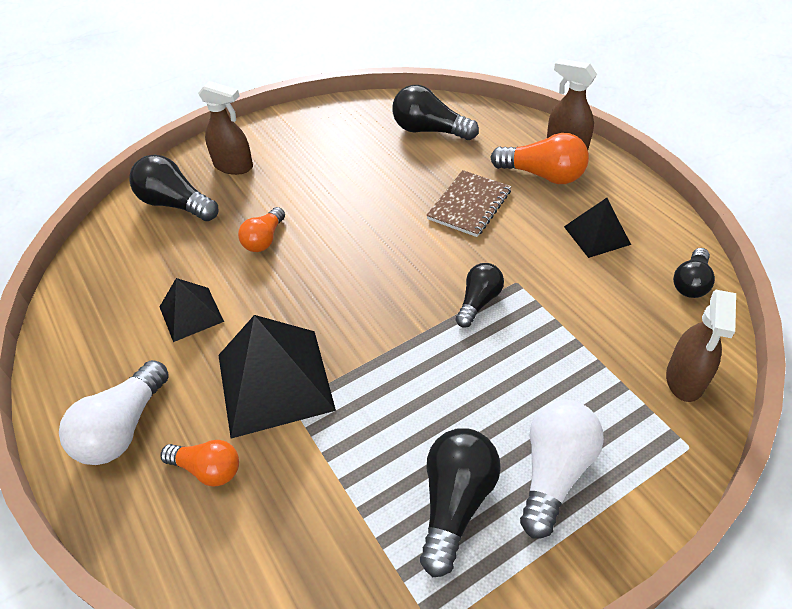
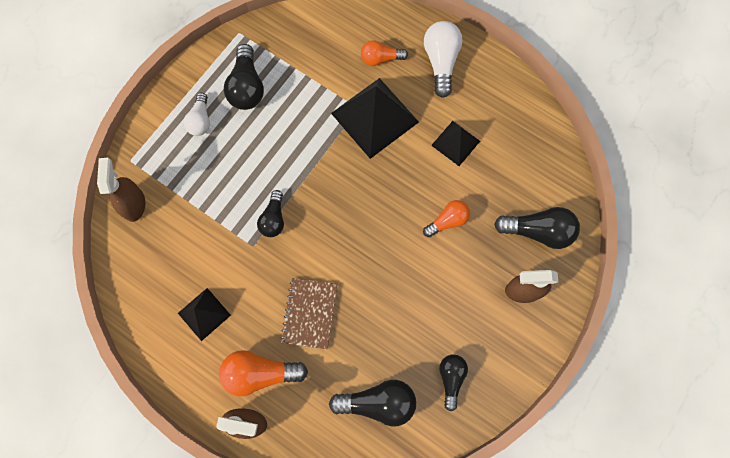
camera: 155 degrees right, 25 degrees up
(264, 239) = (447, 221): orange light bulb -> orange light bulb turned 60 degrees clockwise
(554, 472) = (200, 120): white light bulb -> white light bulb, size x0.64
(690, 283) = (132, 288): black light bulb -> black light bulb (451, 378)

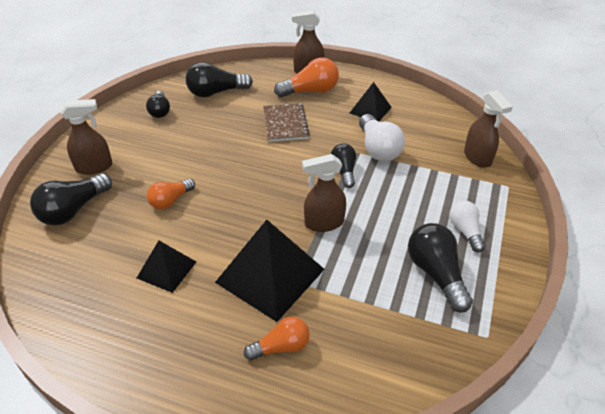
camera: 165 degrees right, 30 degrees down
(315, 159) = (324, 223): none -> brown spray bottle
(441, 62) = (194, 362): white light bulb -> white light bulb (378, 149)
(538, 231) = (73, 210): black light bulb -> black light bulb turned 45 degrees counterclockwise

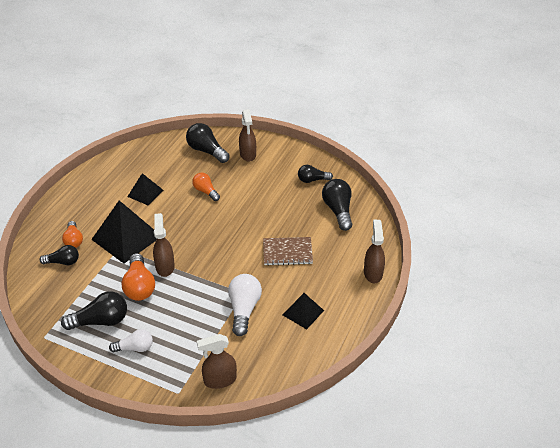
camera: 95 degrees right, 0 degrees up
(310, 91) = (337, 272): orange light bulb -> orange light bulb (139, 286)
(344, 171) = (219, 284): black light bulb -> black light bulb (63, 262)
(378, 149) = (244, 309): white light bulb -> white light bulb turned 105 degrees clockwise

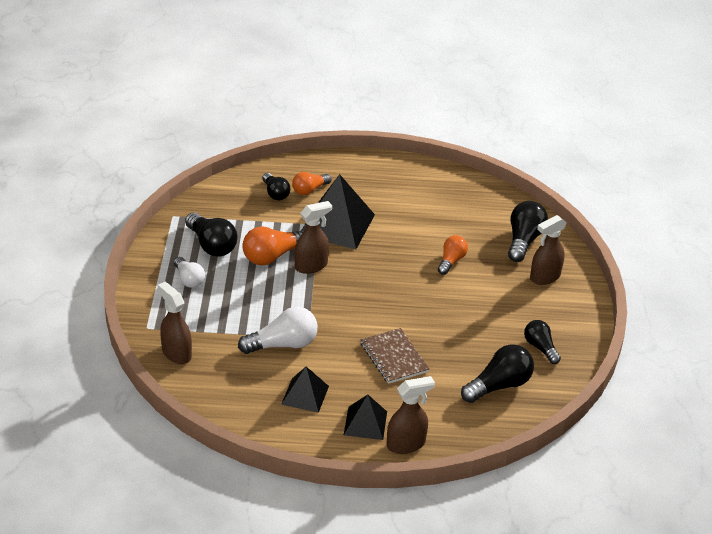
camera: 65 degrees right, 5 degrees down
(145, 193) = (415, 216): black pyramid -> black pyramid (365, 423)

